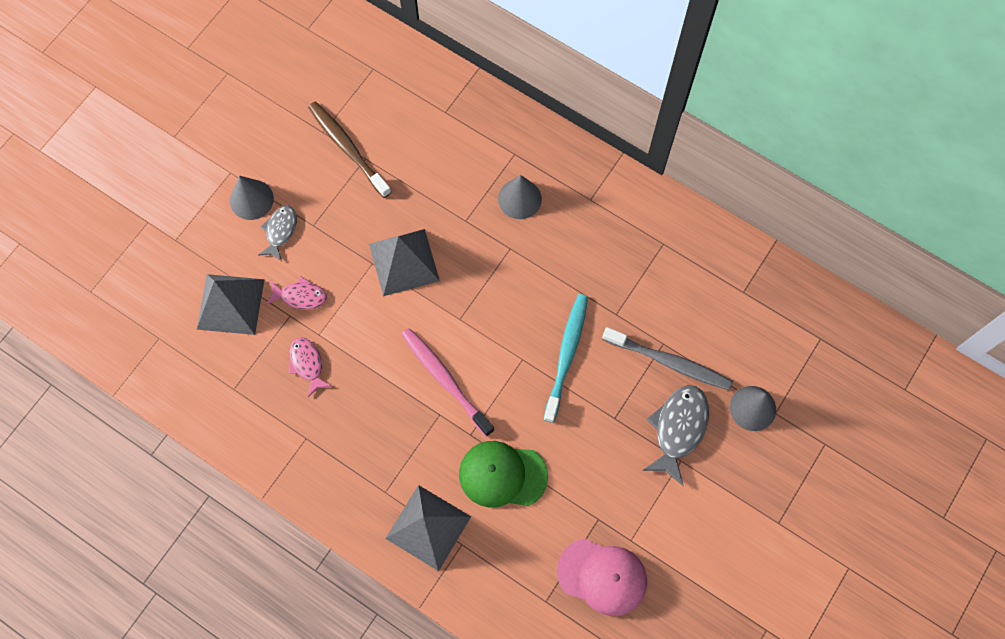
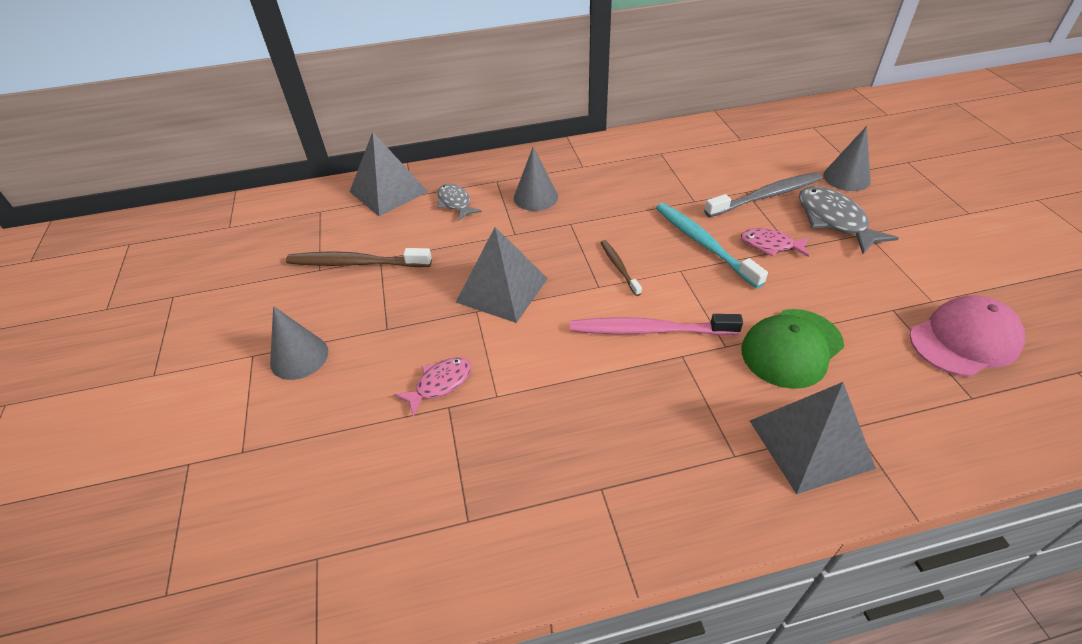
camera: 45 degrees left, 25 degrees down
(230, 304) = (372, 450): grey pyramid -> grey pyramid (388, 191)
(280, 231) = (358, 356): grey fish -> grey fish (455, 203)
(307, 364) = (517, 427): pink fish -> pink fish (770, 245)
(490, 317) = (619, 267): none -> brown toothbrush

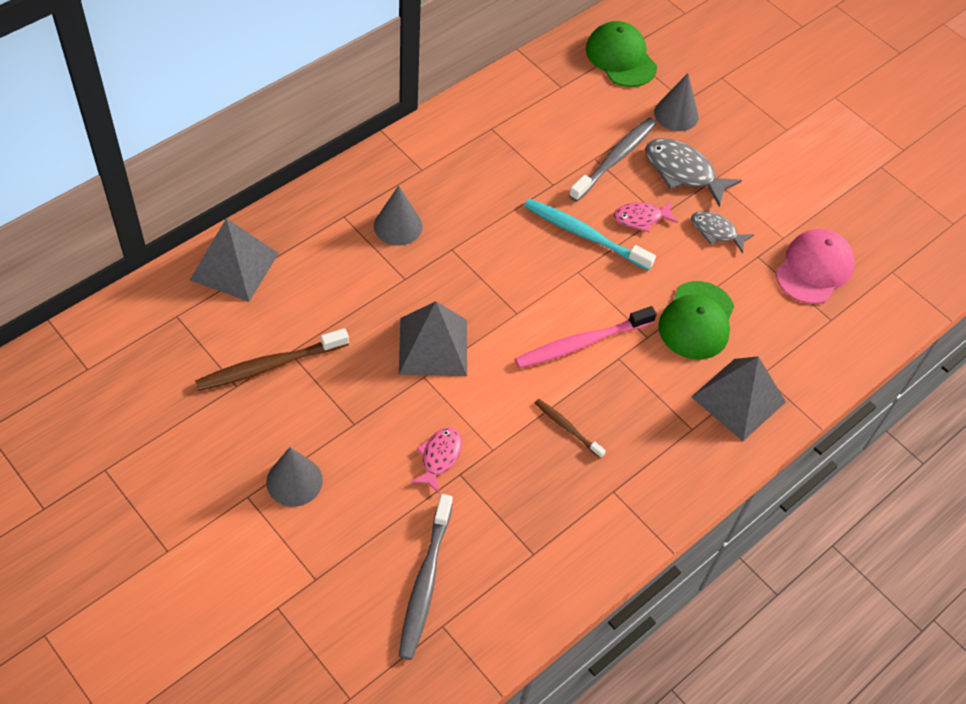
camera: 35 degrees left, 10 degrees up
(336, 501) = (425, 582): none -> grey toothbrush
(455, 203) = (319, 259): grey fish -> grey fish (716, 232)
(619, 267) = (523, 286): brown toothbrush -> brown toothbrush (567, 428)
(808, 131) = (620, 58): none -> green cap

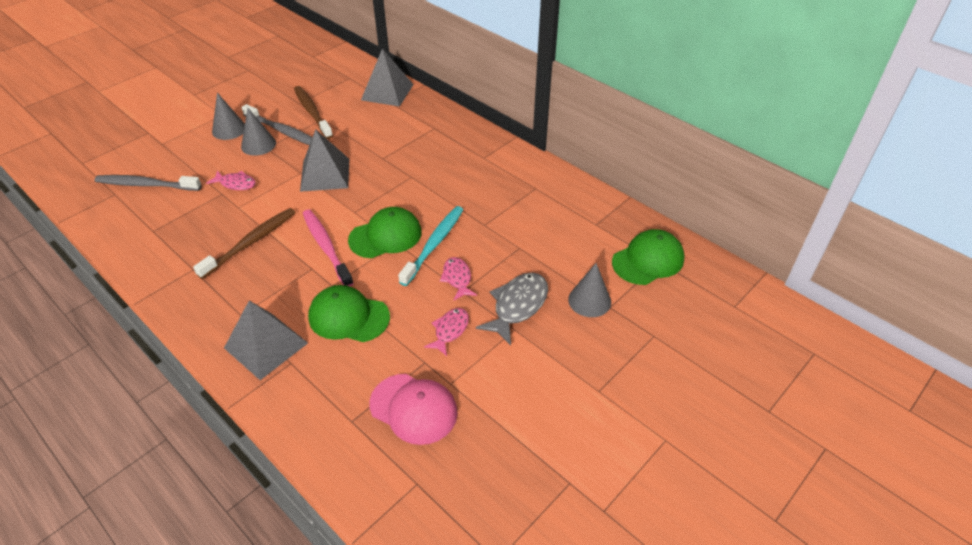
camera: 90 degrees right, 10 degrees down
(398, 226) = (429, 151): grey cone -> grey cone (258, 144)
(566, 281) = (385, 236): none -> green cap
(567, 428) = (251, 242): brown toothbrush -> brown toothbrush, size x1.79
(615, 159) = (521, 260): grey toothbrush -> grey toothbrush (283, 131)
(716, 232) = (450, 330): grey fish -> pink fish

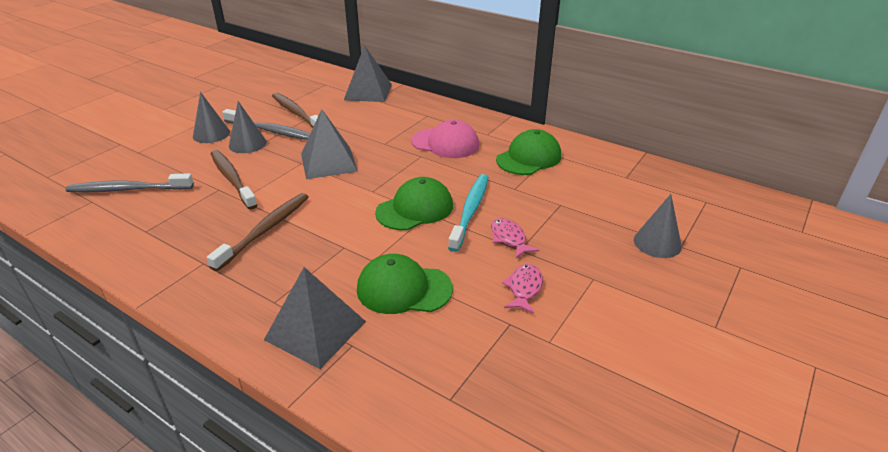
camera: 10 degrees left, 10 degrees down
(236, 184) = (232, 179): pink fish -> brown toothbrush
(326, 247) = (353, 225): pink toothbrush -> none
(414, 408) = (519, 374): pink cap -> pink cap (445, 143)
(517, 306) = (586, 257): grey fish -> none
(648, 260) = (694, 201): green cap -> green cap (529, 158)

